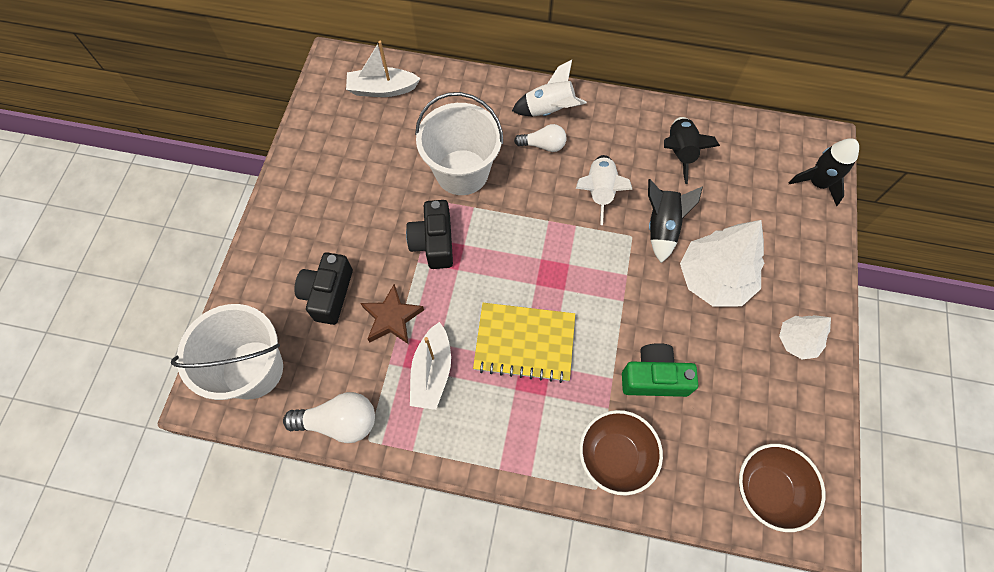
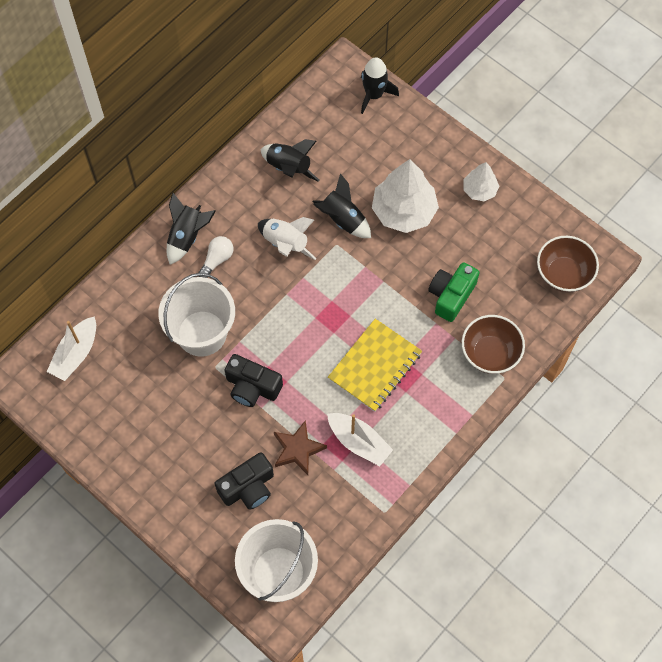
camera: 60 degrees left, 0 degrees up
(328, 294) = (248, 487): black camera -> black camera turned 75 degrees counterclockwise
(339, 422) = (358, 526): white light bulb -> none
(549, 110) = (187, 237): white rocket -> black rocket

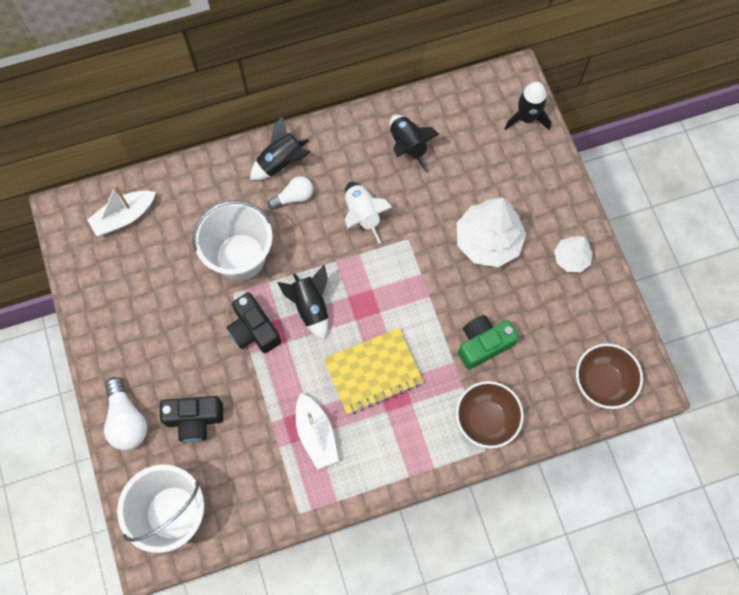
camera: 30 degrees right, 5 degrees up
(189, 520) = (127, 420): none -> white light bulb
(297, 449) = (258, 410): brown star -> none
(342, 219) = (427, 219): black rocket -> black rocket (311, 306)

